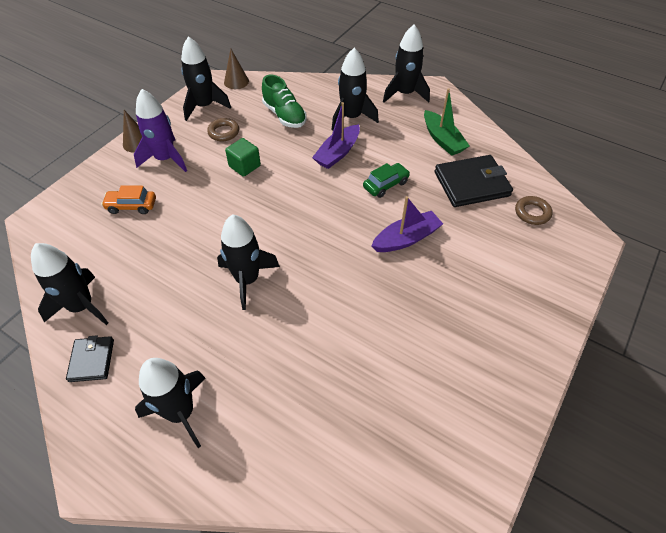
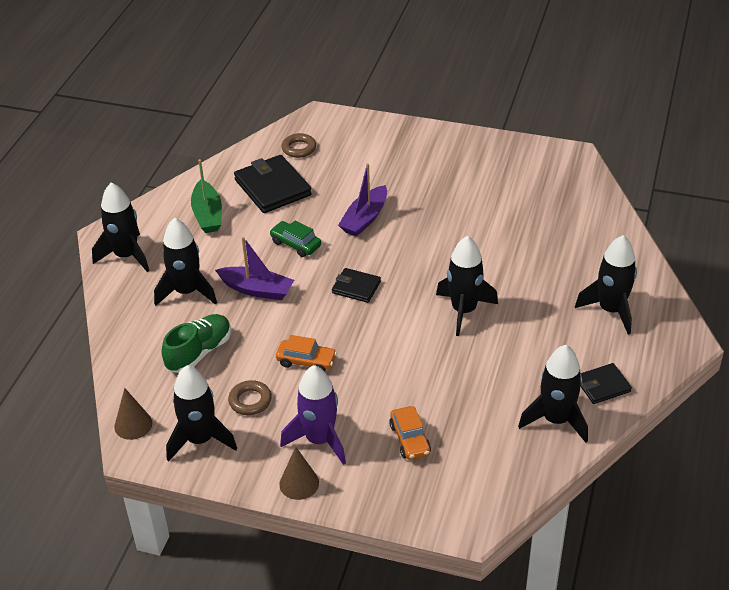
camera: 105 degrees left, 10 degrees down
(244, 166) = (306, 361): green cube -> orange car
(313, 212) = (356, 287): none -> black wallet
(406, 238) = (365, 219): purple boat -> purple boat turned 105 degrees counterclockwise
(442, 140) = (208, 215): green boat -> green boat turned 120 degrees clockwise

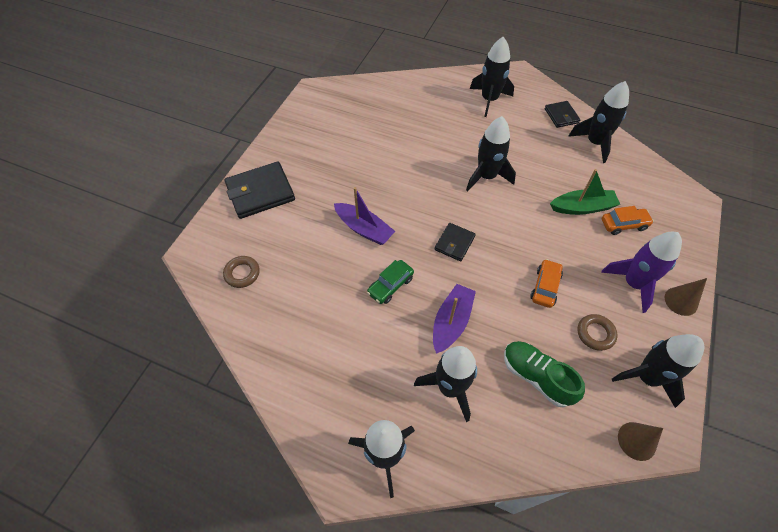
camera: 85 degrees left, 15 degrees up
(208, 215) = (329, 365): green boat -> green boat (582, 207)
(272, 187) = (299, 301): black wallet -> black wallet (260, 192)

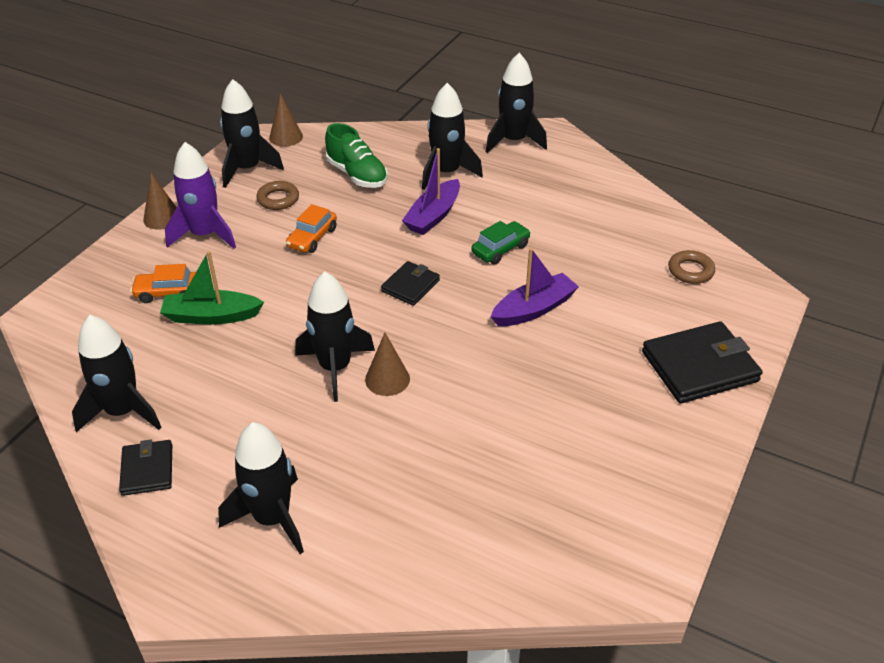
camera: 175 degrees left, 15 degrees down
(364, 229) = (534, 309): purple boat -> purple boat turned 105 degrees clockwise
(453, 171) = (387, 379): none -> brown cone

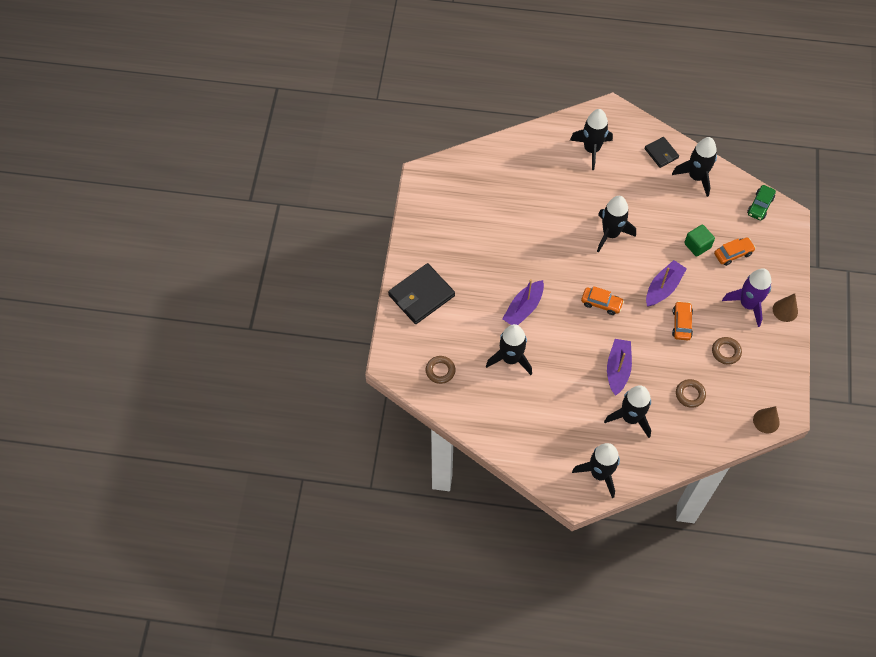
camera: 160 degrees right, 20 degrees up
(211, 316) = (697, 245): green boat -> green cube
(247, 169) = (767, 375): black rocket -> black rocket (510, 358)
(305, 280) = (663, 288): none -> purple boat
(357, 175) = (690, 394): green shoe -> brown ring
(387, 379) = (580, 235): brown cone -> none
(410, 286) = (601, 303): black wallet -> orange car
(500, 249) = (562, 352): green car -> green car (760, 206)

